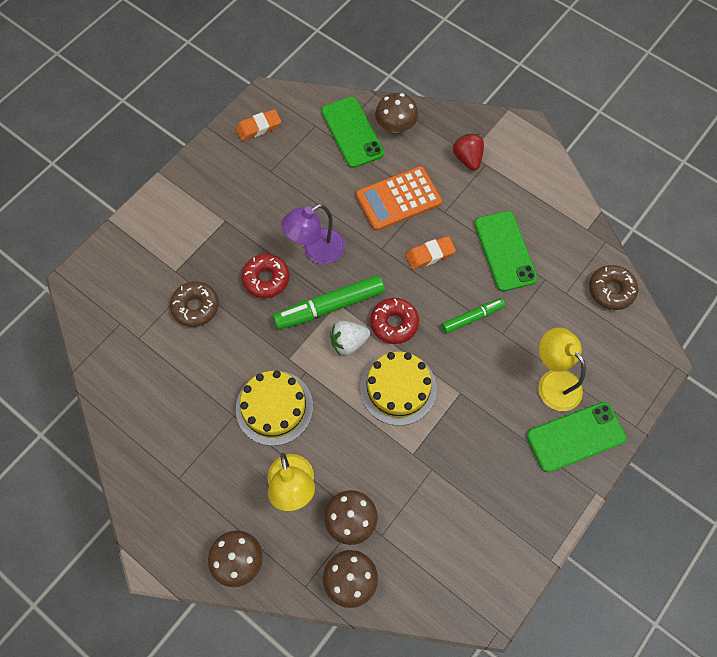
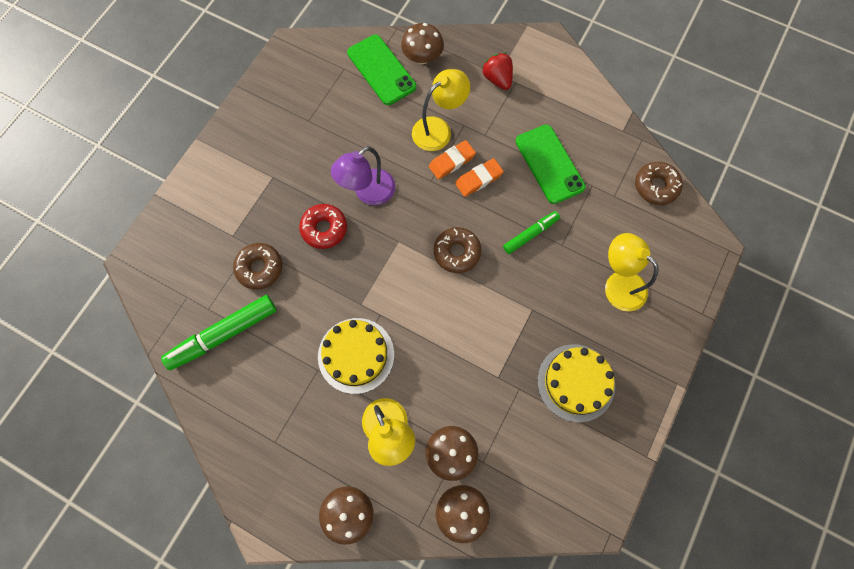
camera: 10 degrees left, 5 degrees up
(258, 127) = (289, 79): orange eraser -> orange eraser (452, 161)
(329, 306) = (391, 246): green marker -> green marker (223, 334)
(348, 342) = (416, 278): white strawberry -> none
(394, 323) = (457, 252): red donut -> brown donut
(398, 199) = (438, 129): orange calculator -> yellow lamp
(398, 388) = (472, 315): yellow cake -> yellow cake (576, 382)
(575, 437) = (648, 333): green phone -> none

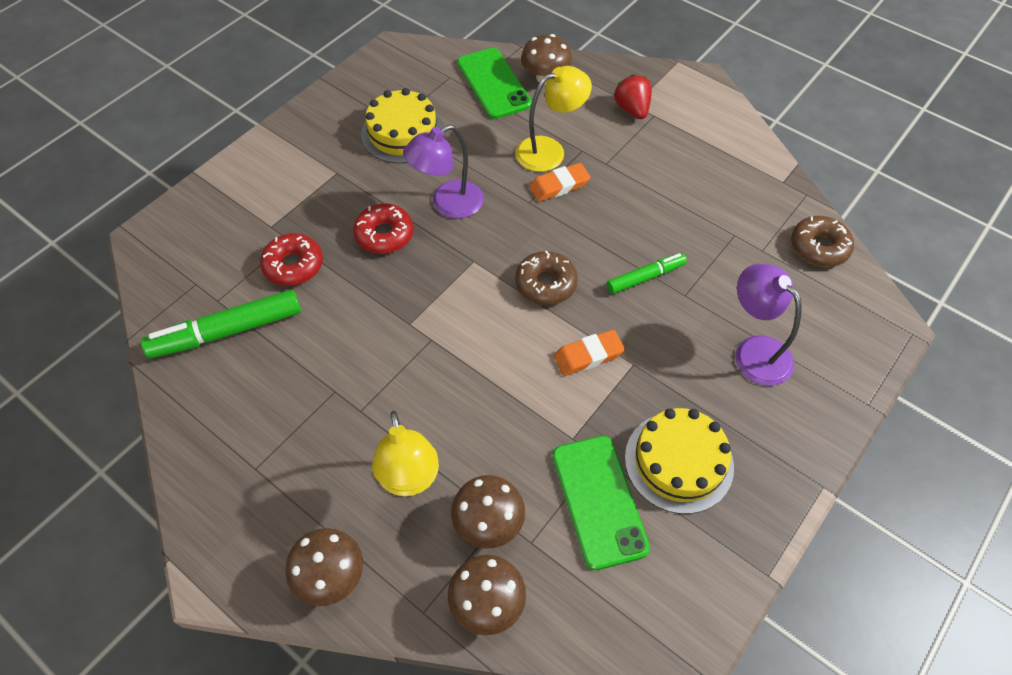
camera: 10 degrees right, 15 degrees down
(259, 268) = (293, 265): brown donut -> red donut
(356, 355) = (388, 381): yellow cake -> yellow cake (402, 133)
(478, 179) = (589, 209): orange eraser -> orange eraser (588, 355)
(549, 164) = (682, 204): green phone -> green phone (599, 501)
(618, 284) = (754, 351): yellow lamp -> purple lamp

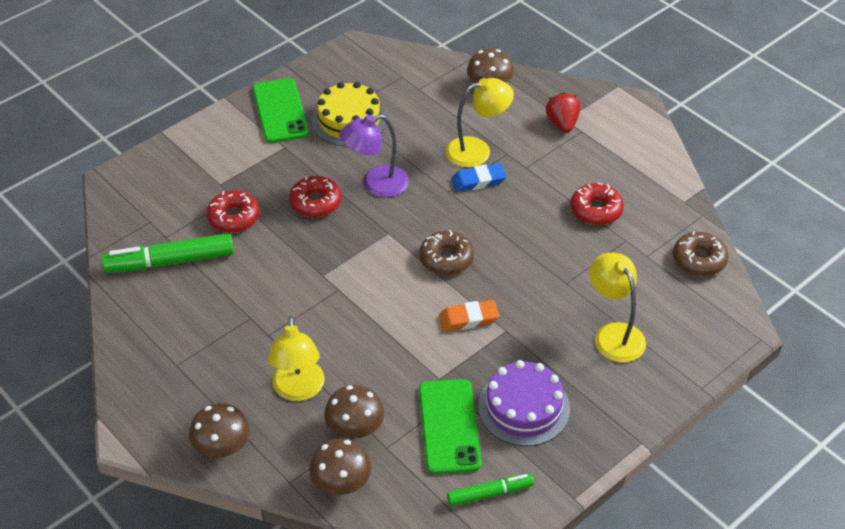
camera: 10 degrees right, 10 degrees down
(493, 84) = (440, 87): green phone -> green phone (280, 111)
(559, 186) = (478, 181): orange eraser -> blue eraser
(645, 277) = (535, 264): green marker -> green marker (490, 493)
(679, 462) = (523, 408): yellow cake -> purple cake
(694, 204) = (596, 210): none -> red donut
(754, 351) = (614, 334): purple lamp -> yellow lamp

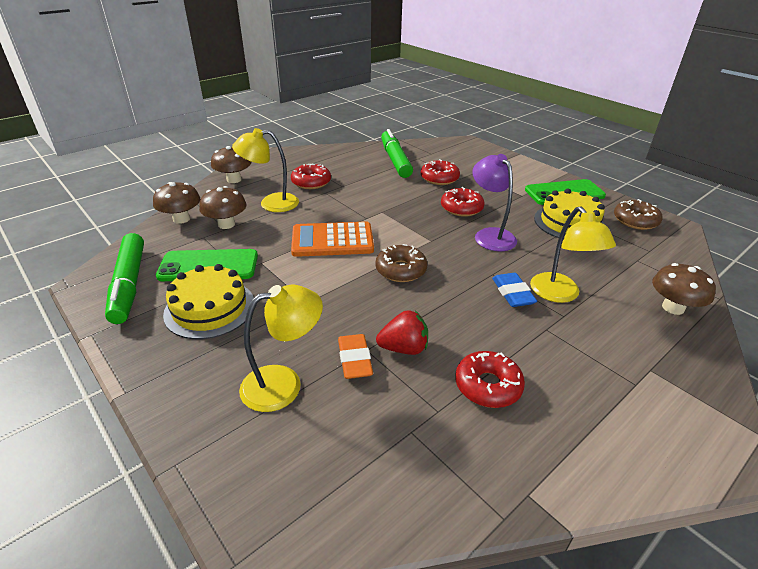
camera: 90 degrees right, 10 degrees down
(237, 353) = (311, 182): none -> red donut
(391, 318) = (332, 240): none -> orange calculator
(468, 319) = (325, 280): orange eraser -> orange eraser (354, 360)
(490, 493) = (129, 284): green marker -> green marker, size x1.70
(523, 408) = (210, 308): purple cake -> yellow cake
(562, 124) = (640, 366): red strawberry -> red strawberry (404, 348)
(699, 260) = (405, 497): brown donut -> brown donut (635, 221)

